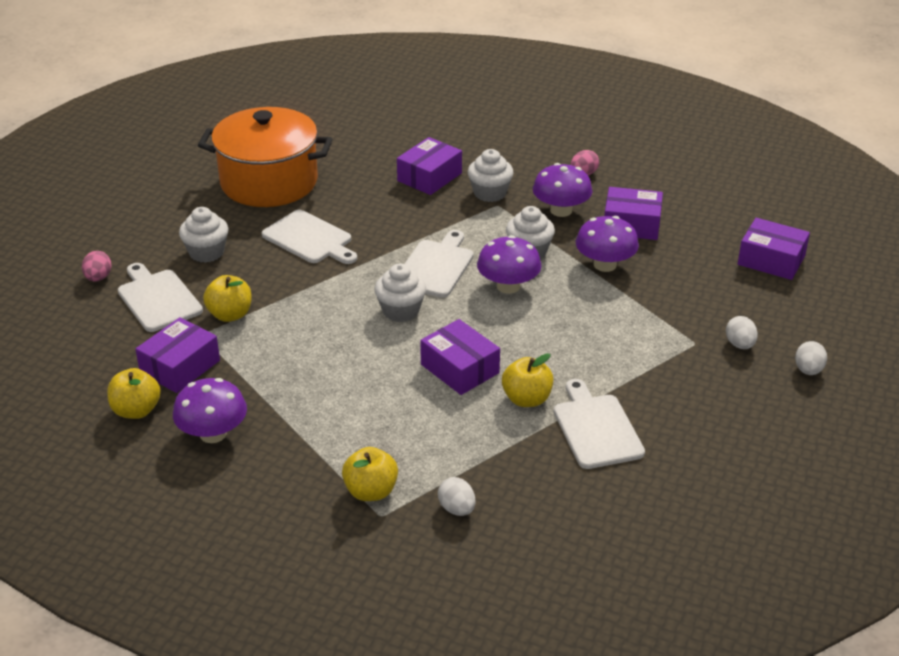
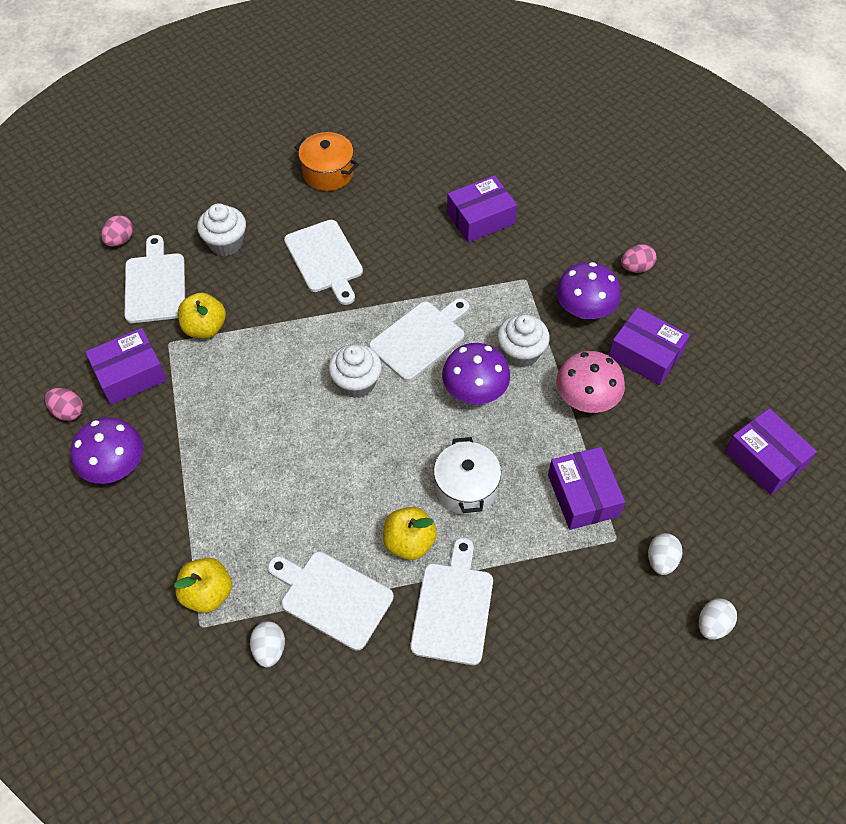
camera: 25 degrees right, 20 degrees up
(136, 410) = (68, 411): yellow apple -> pink egg
(269, 182) = (328, 173): orange pot -> orange pot, size x0.52
(460, 368) = (369, 478): purple box -> purple box (583, 495)
(487, 456) = (332, 597): none -> white cutting board
(490, 193) = (527, 260): white cupcake -> none
(548, 349) = (466, 487): none -> white pot
(605, 264) = (586, 398): purple mushroom -> pink mushroom

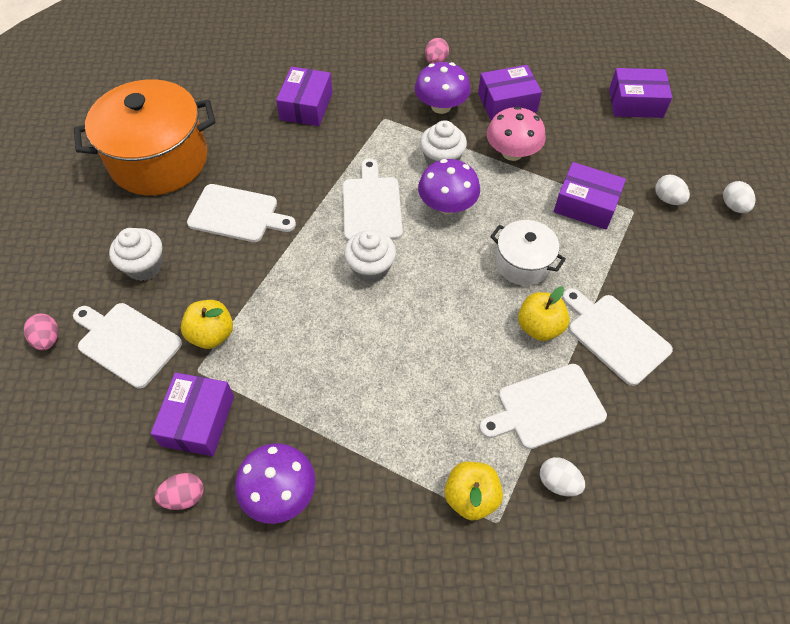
camera: 50 degrees left, 0 degrees up
(328, 173) = (159, 160): orange pot -> orange pot, size x1.93

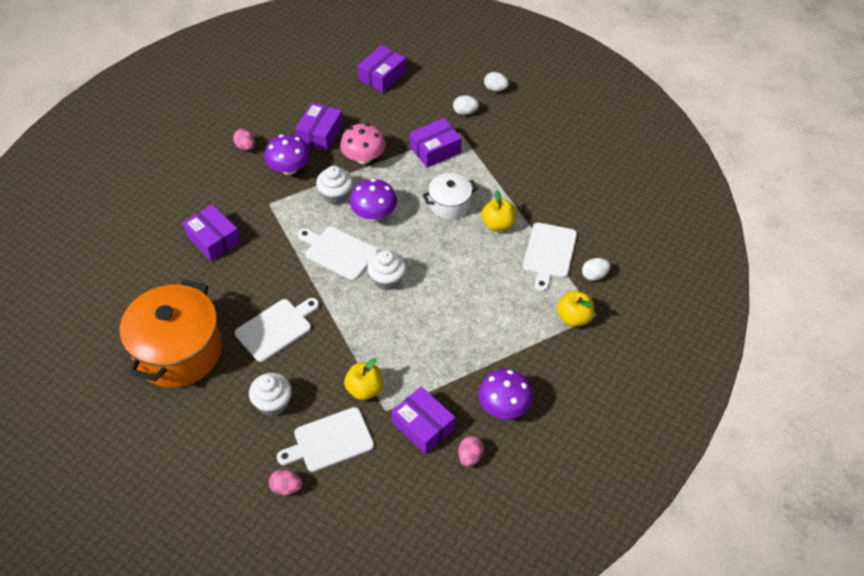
camera: 55 degrees left, 5 degrees down
(615, 336) = (531, 195): white cutting board -> none

